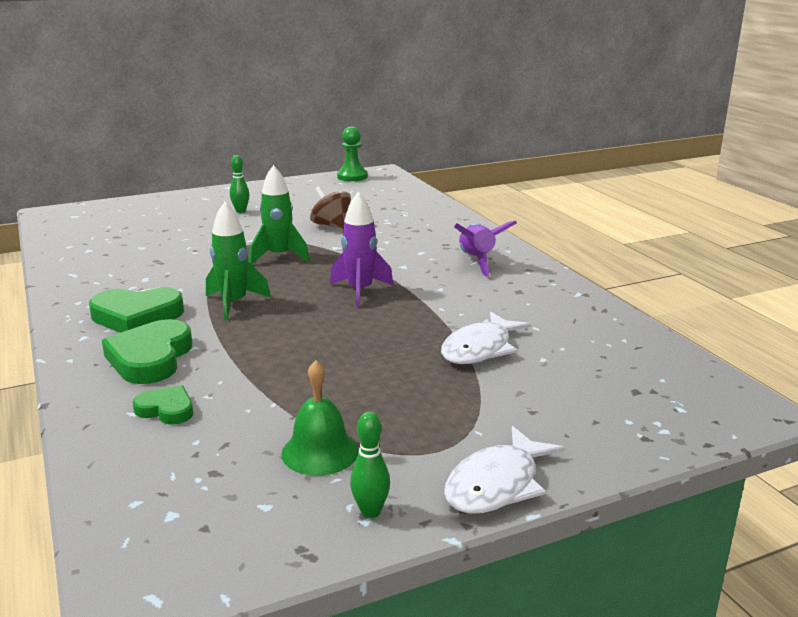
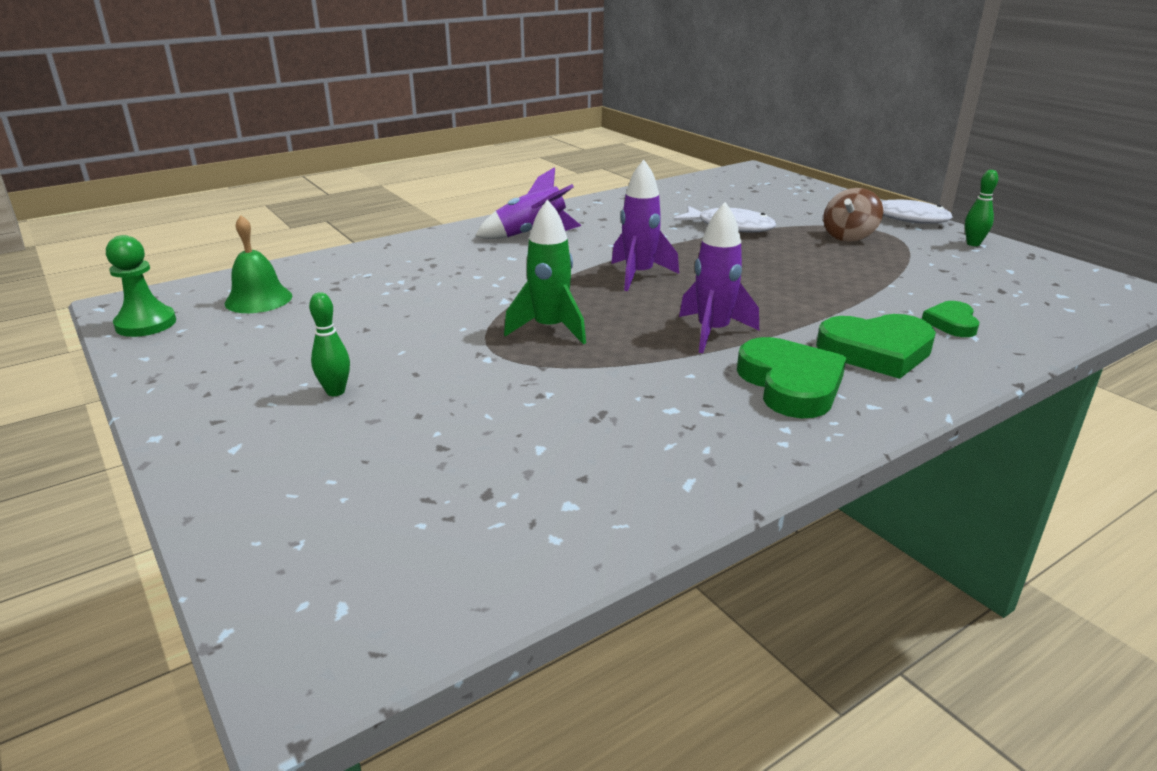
camera: 100 degrees left, 5 degrees up
(234, 304) = (713, 332): green rocket -> purple rocket
(320, 452) = (933, 262): green bell -> green bell (258, 299)
(331, 225) = (415, 312): brown spinning top -> brown spinning top (849, 236)

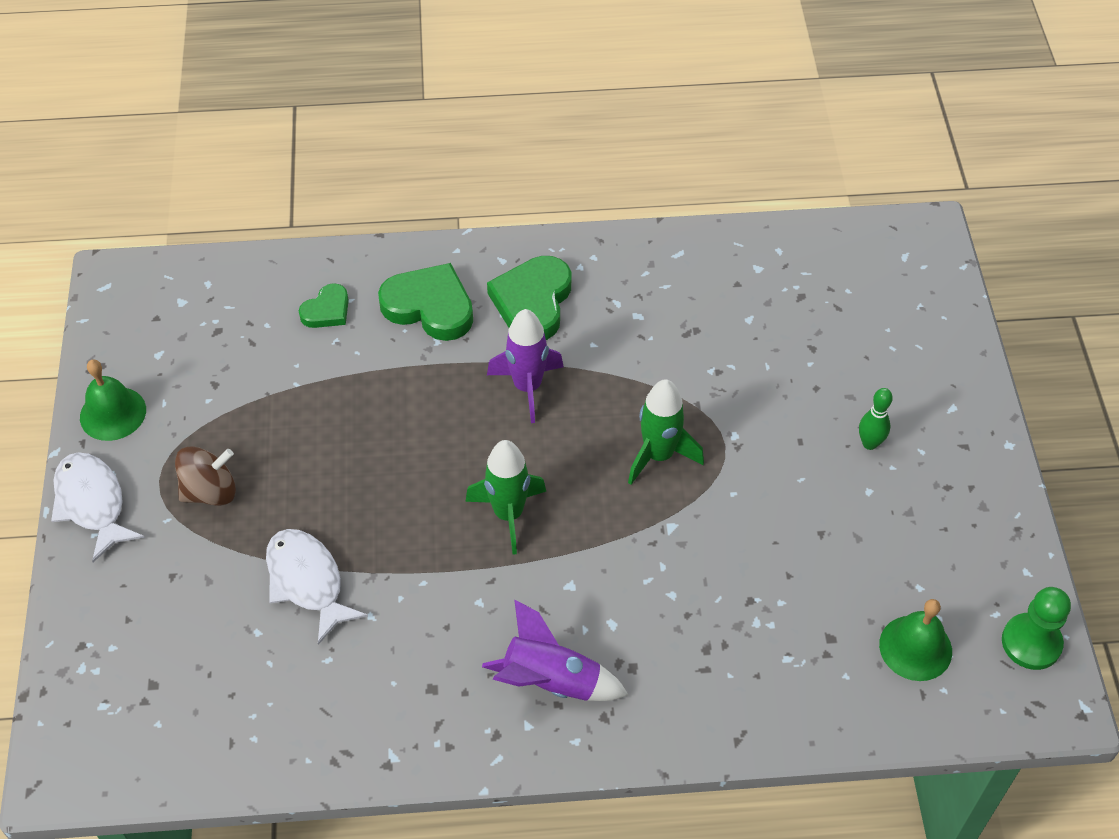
camera: 150 degrees left, 25 degrees up
(639, 275) = (508, 514): purple rocket -> green rocket
(973, 244) = (113, 413): green bowling pin -> green bell

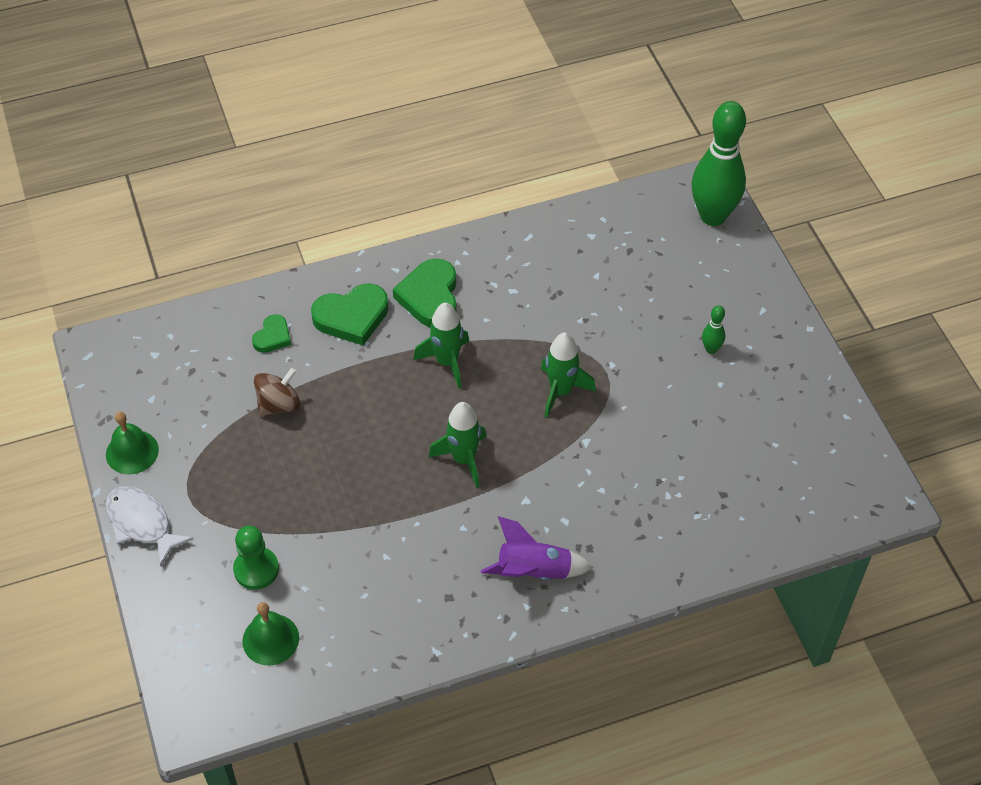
camera: 15 degrees left, 0 degrees up
(210, 491) = (231, 493): brown spinning top -> brown spinning top (279, 404)
(307, 582) = (329, 543): white fish -> none
(429, 307) = (352, 317): green heart -> green heart turned 150 degrees clockwise
(527, 387) = (447, 362): purple rocket -> green rocket
(915, 647) = (784, 487): green bell -> green bell (270, 639)
(921, 275) = (713, 216): none -> green bowling pin
(1031, 643) = (862, 465): green pawn -> green pawn (256, 569)

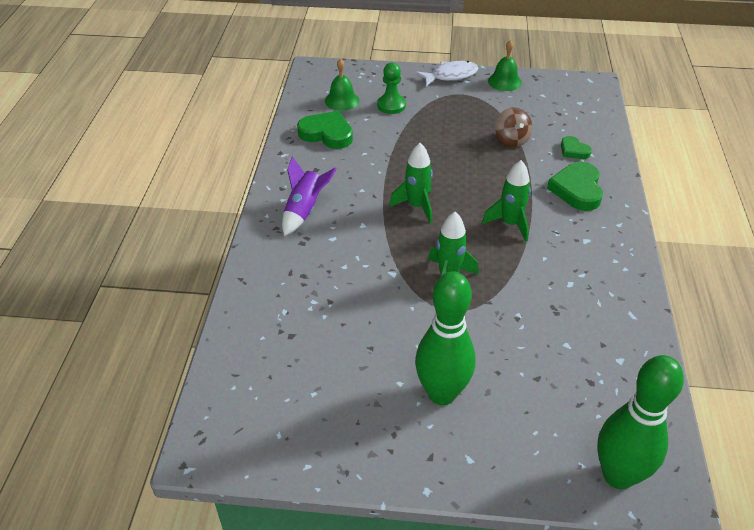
camera: 115 degrees right, 10 degrees down
(430, 297) = (581, 234): green heart -> green heart (327, 134)
(711, 349) = (442, 393): green bowling pin -> green bowling pin, size x2.42

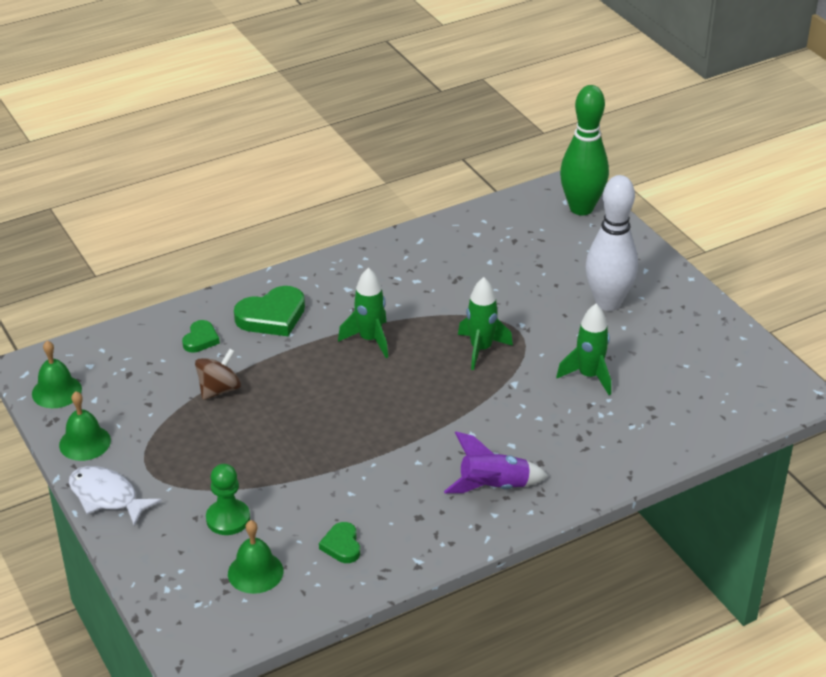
camera: 125 degrees left, 5 degrees down
(327, 134) = (342, 545): green heart -> green heart, size x0.56
(416, 206) = (405, 410): green rocket -> green rocket (589, 376)
(442, 393) = (608, 303): green bowling pin -> white bowling pin
(562, 85) = (56, 391): none -> green bell

